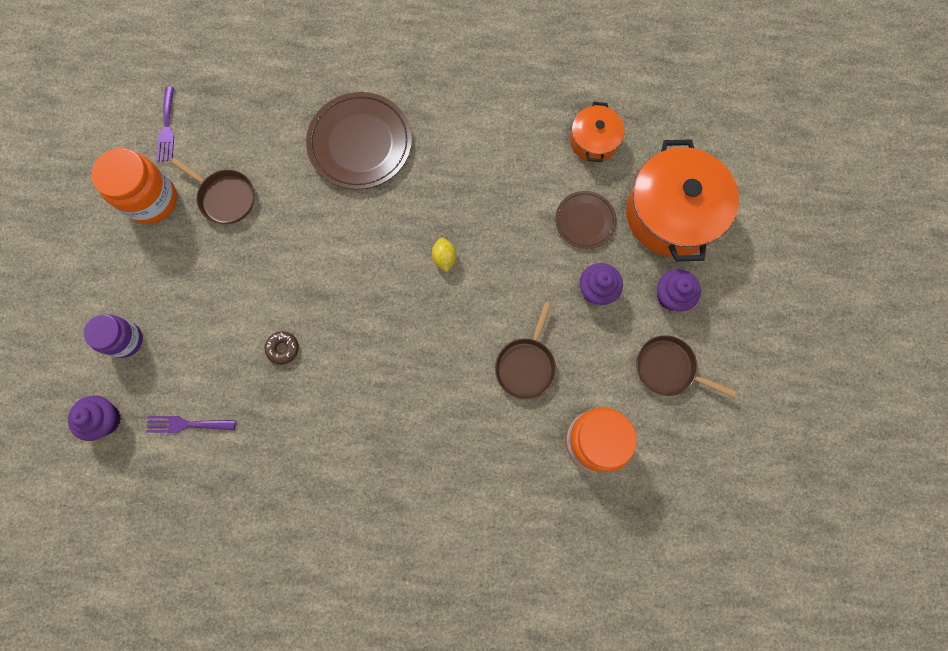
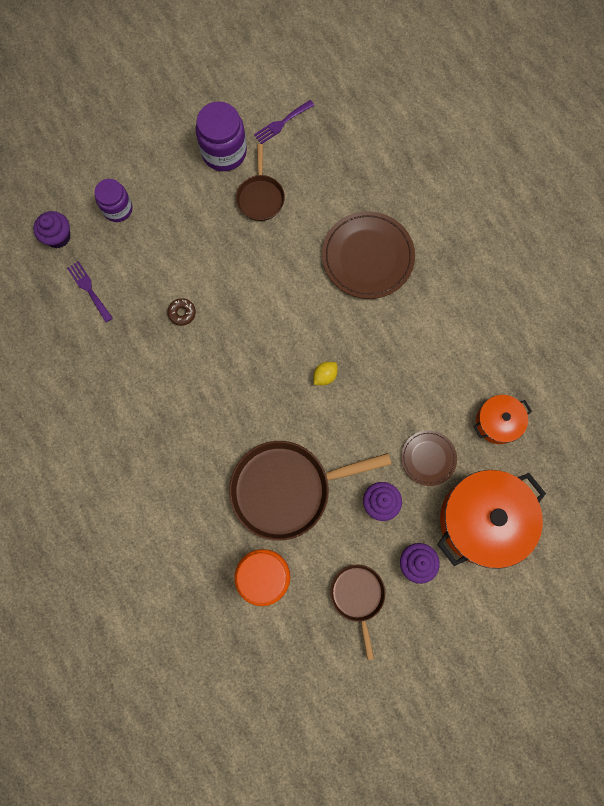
camera: 55 degrees right, 0 degrees up
(151, 200) = (224, 152): orange jar -> purple jar
(526, 365) = (286, 489): brown pan -> brown pan, size x1.84

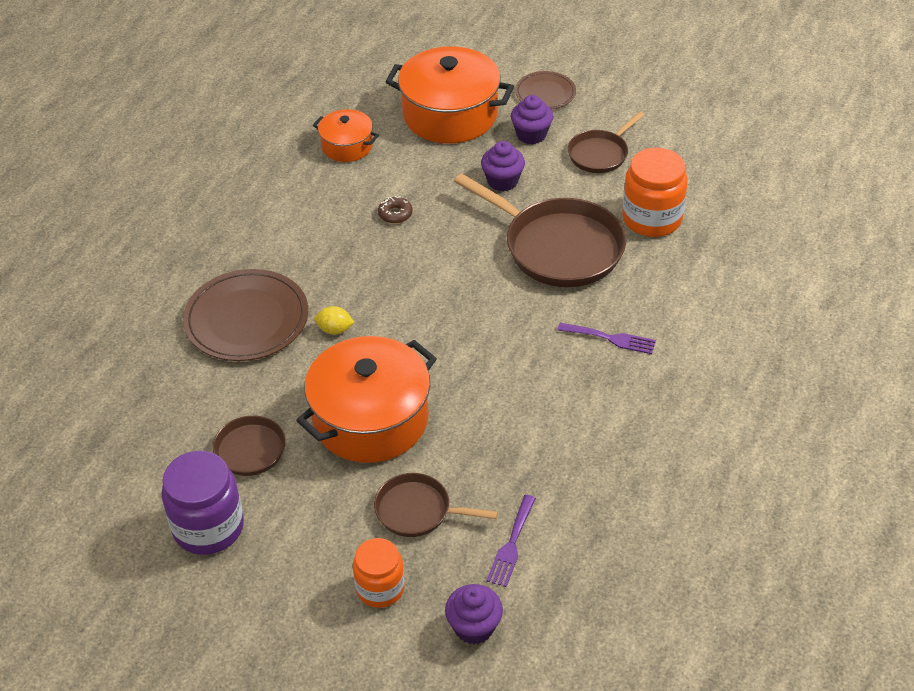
camera: 125 degrees left, 30 degrees down
(117, 209) = (380, 588): purple jar -> orange jar
(149, 258) = (417, 510): none -> brown pan
(182, 313) = (457, 436): brown donut -> brown donut (395, 214)
(232, 276) = (370, 419): none -> orange pot
(281, 123) = (121, 493): purple fork -> purple fork (611, 338)
(325, 376) = (416, 281): yellow lemon -> yellow lemon (335, 330)
(428, 458) = (427, 172): brown plate -> brown plate (545, 93)

